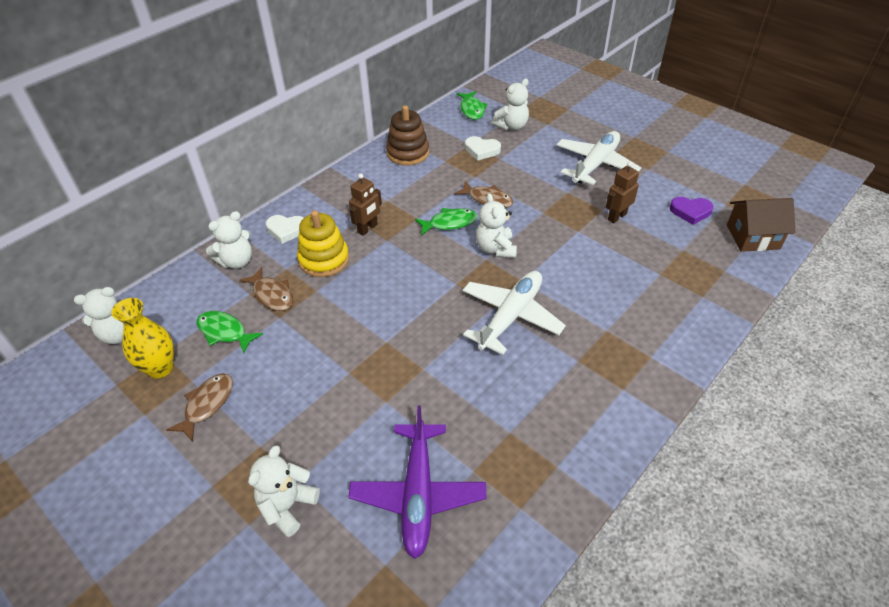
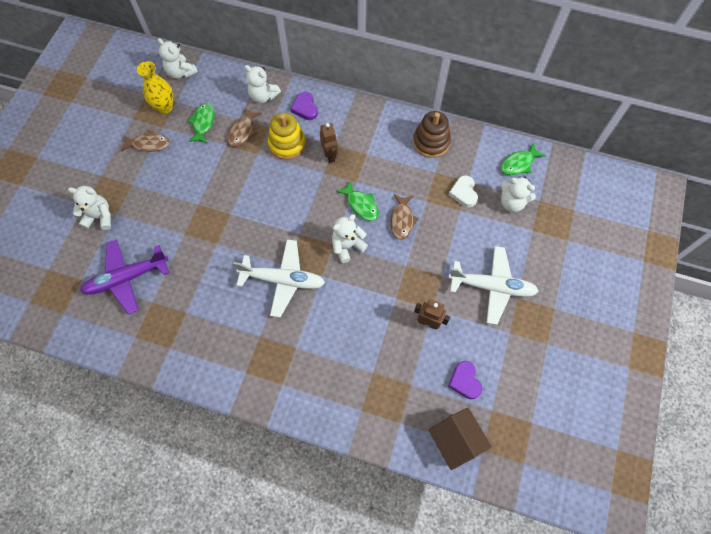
camera: 65 degrees right, 20 degrees up
(286, 230) = (305, 108): white heart -> purple heart
(368, 228) = (330, 155): brown robot -> brown robot turned 120 degrees counterclockwise

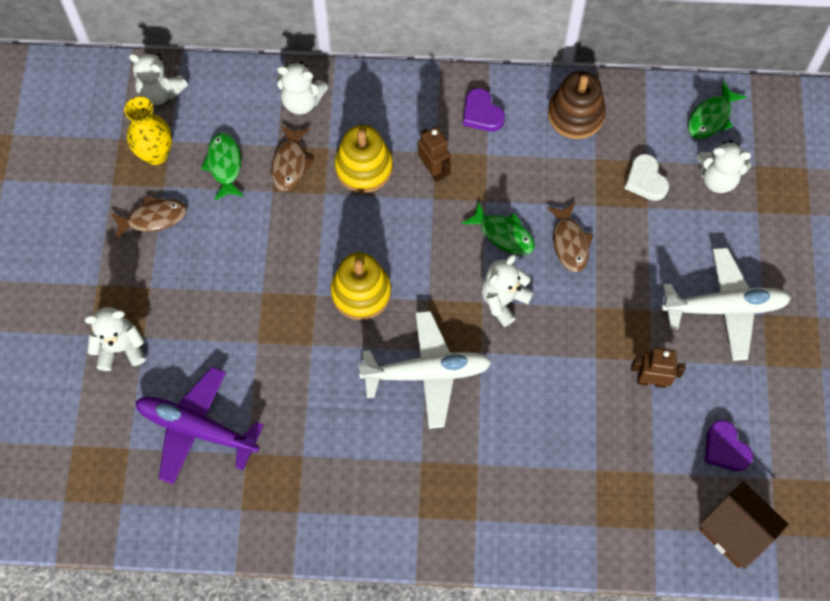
camera: 15 degrees left, 0 degrees up
(126, 278) = (196, 429): purple plane -> purple plane turned 60 degrees clockwise
(259, 219) = (361, 292): none -> yellow stacking toy
(305, 108) = (372, 105): purple heart -> purple heart (481, 113)

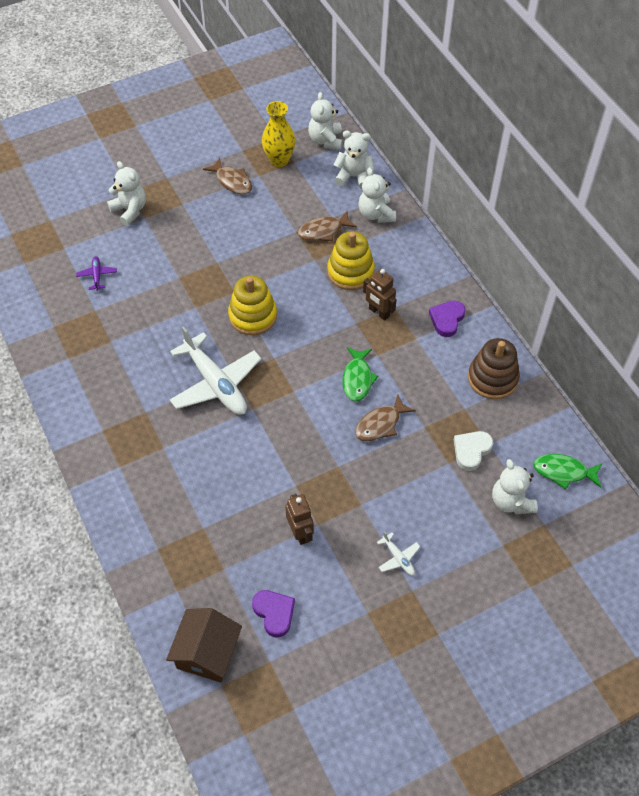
camera: 60 degrees right, 10 degrees down
(196, 429) = (97, 275): purple plane -> purple plane, size x0.43
(224, 165) = (296, 198): green fish -> none
(433, 170) = (379, 312): brown robot -> brown robot turned 105 degrees clockwise
(503, 300) = (303, 403): white teddy bear -> white teddy bear (354, 176)
(725, 308) = (398, 558): white plane -> white plane, size x0.43
(725, 449) = (274, 613): purple heart -> purple heart turned 120 degrees clockwise

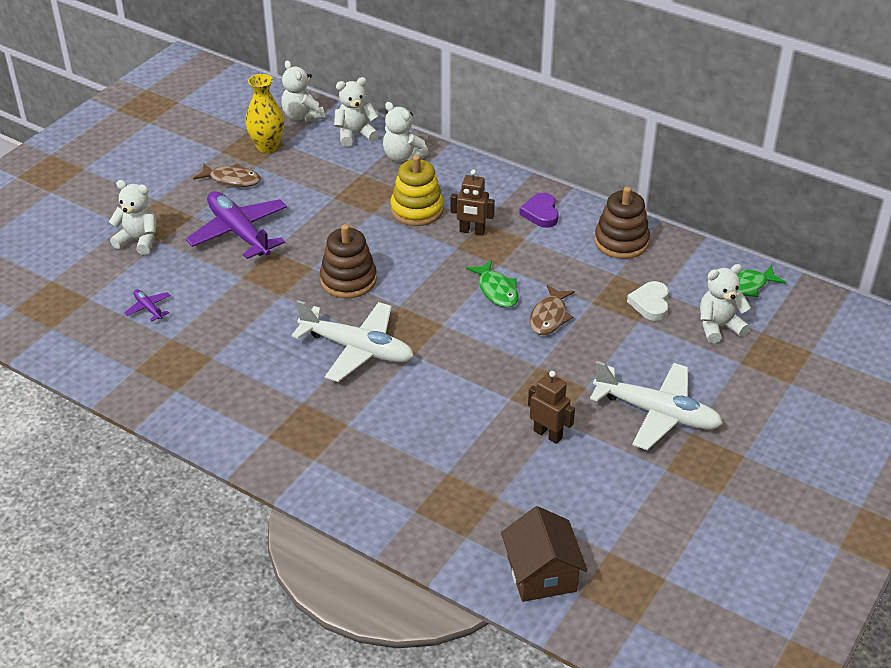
camera: 30 degrees left, 15 degrees down
(204, 234) = (239, 232): none -> purple plane
(253, 316) = (348, 280): yellow stacking toy -> brown stacking toy
(274, 613) = (579, 510): purple heart -> none
(323, 231) = (361, 187): brown fish -> none
(398, 558) = (657, 413): white plane -> white plane, size x2.33
(511, 501) = (718, 327): white teddy bear -> white teddy bear turned 120 degrees clockwise

